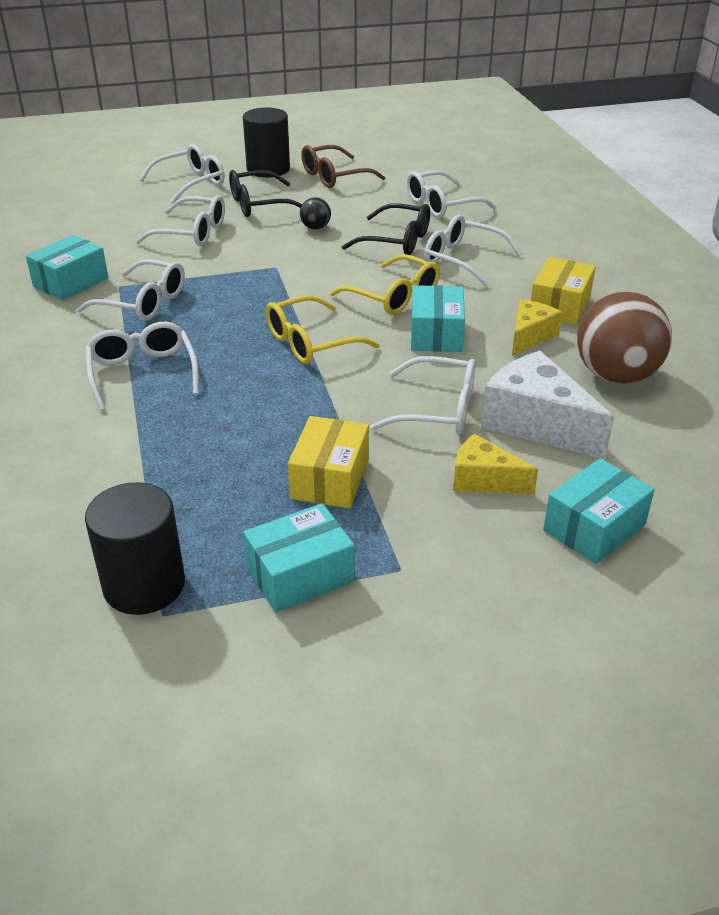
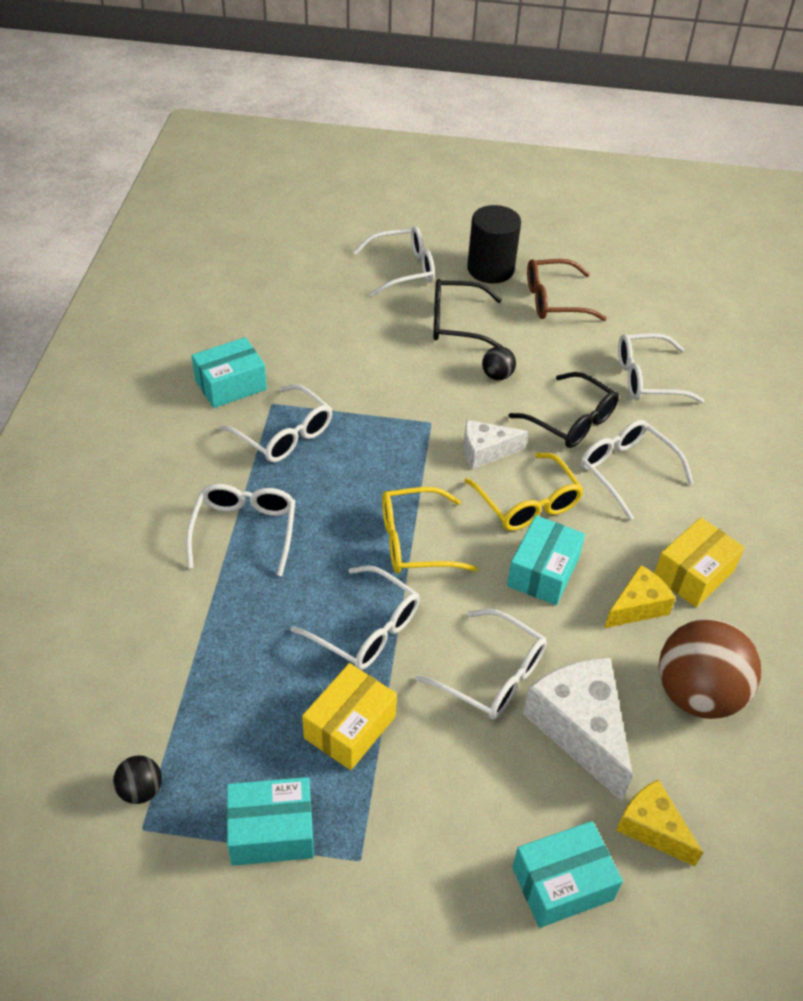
camera: 20 degrees right, 10 degrees up
(144, 585) = (141, 790): black cylinder -> black ball
(192, 233) = (372, 347): white glasses -> white glasses (366, 629)
(336, 274) = (485, 452): none -> white cheese
(484, 480) = (489, 783): yellow cheese -> yellow cheese (652, 828)

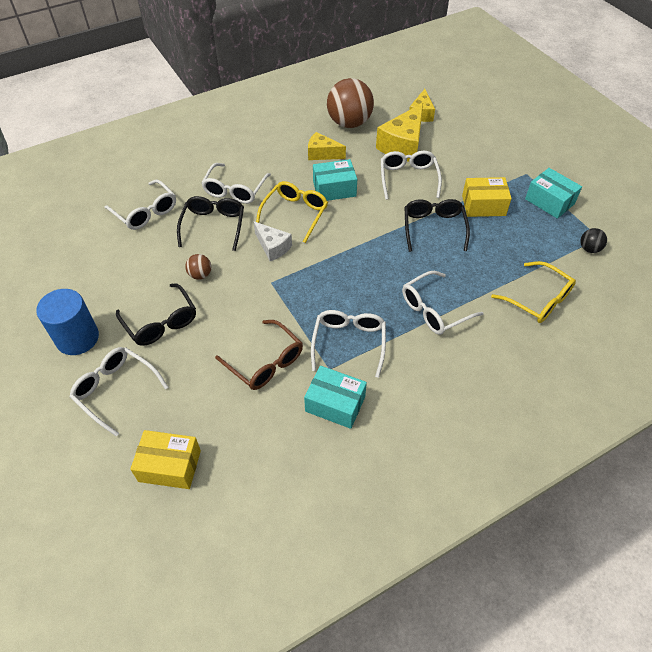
camera: 125 degrees left, 5 degrees up
(366, 629) = (433, 228): white glasses -> black glasses
(414, 541) = (365, 240): yellow glasses -> yellow glasses (538, 300)
(490, 269) = (77, 338): black cylinder -> blue cylinder
(497, 375) = (200, 275): black ball -> brown ball
(554, 300) = (93, 286): brown glasses -> brown glasses (265, 362)
(562, 883) = (468, 125): turquoise box -> none
(579, 729) = (403, 145): white cheese -> yellow cheese
(693, 574) = (284, 145): yellow box -> yellow box (170, 466)

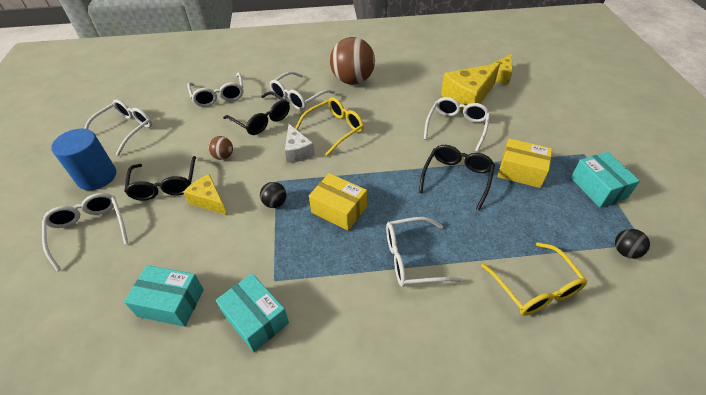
camera: 25 degrees right, 5 degrees down
(170, 466) = (75, 318): yellow box -> yellow box (339, 209)
(213, 225) = (262, 120): black glasses -> black glasses turned 105 degrees clockwise
(265, 362) = (222, 252): brown glasses -> none
(285, 303) = (275, 203): none -> black ball
(322, 154) = (389, 87): yellow cheese -> yellow cheese (209, 200)
(334, 189) = (382, 118): turquoise box -> turquoise box (171, 302)
(349, 123) = (428, 69): brown ball -> brown ball (352, 80)
(349, 342) = (308, 261): white glasses -> white glasses (126, 129)

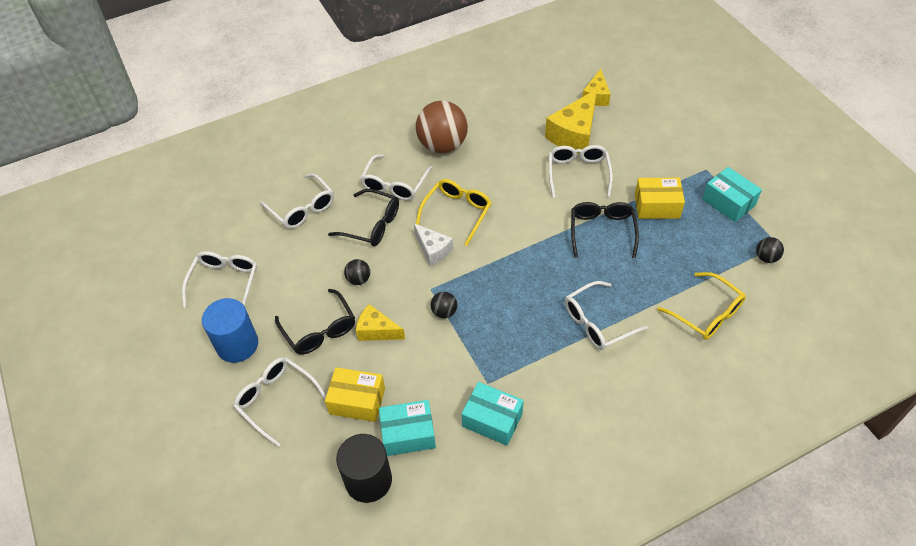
camera: 20 degrees left, 5 degrees up
(105, 334) = (368, 480): none -> black cylinder
(223, 156) = (358, 279): brown ball -> black ball
(339, 209) = (509, 298): yellow box -> yellow box (357, 401)

